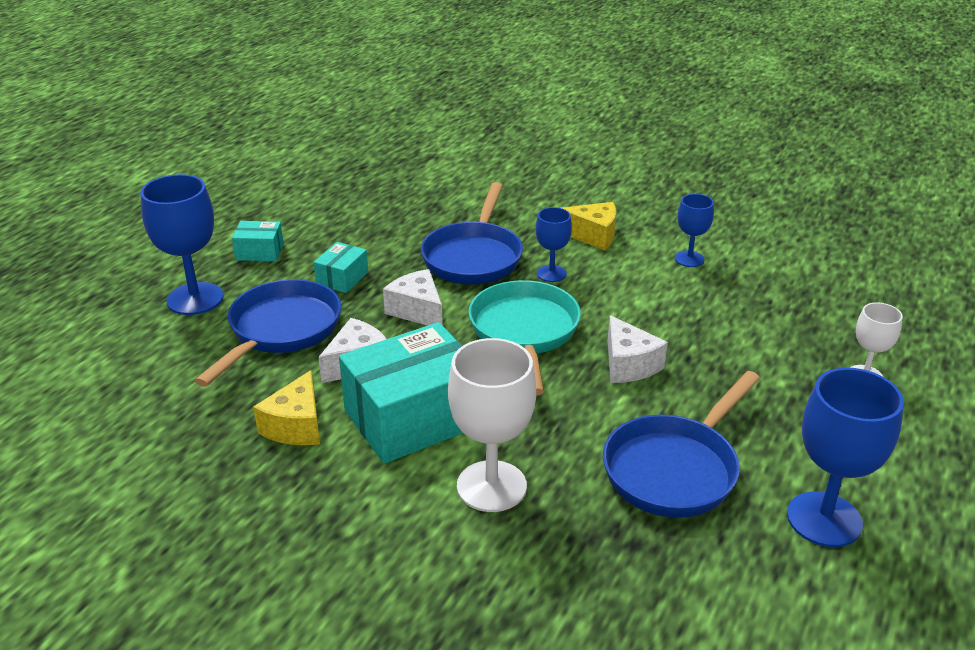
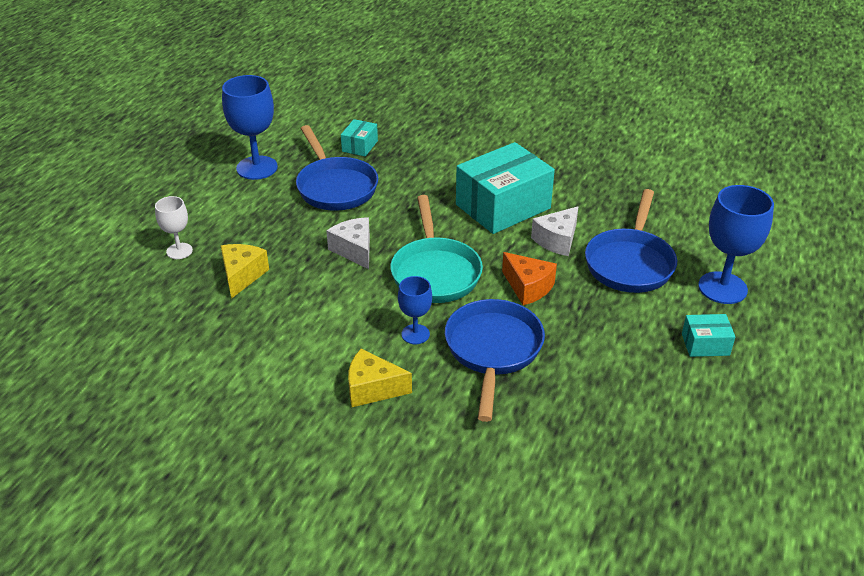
camera: 175 degrees right, 5 degrees up
(296, 426) = (577, 198): yellow cheese -> yellow cheese (242, 276)
(342, 278) = (608, 317): turquoise box -> turquoise box (360, 146)
(417, 310) = (528, 287): white cheese -> orange cheese
(491, 486) = (445, 173): white goblet -> none
(674, 469) = (335, 187): blue pan -> blue pan turned 120 degrees clockwise
(689, 259) = (278, 361): blue goblet -> none

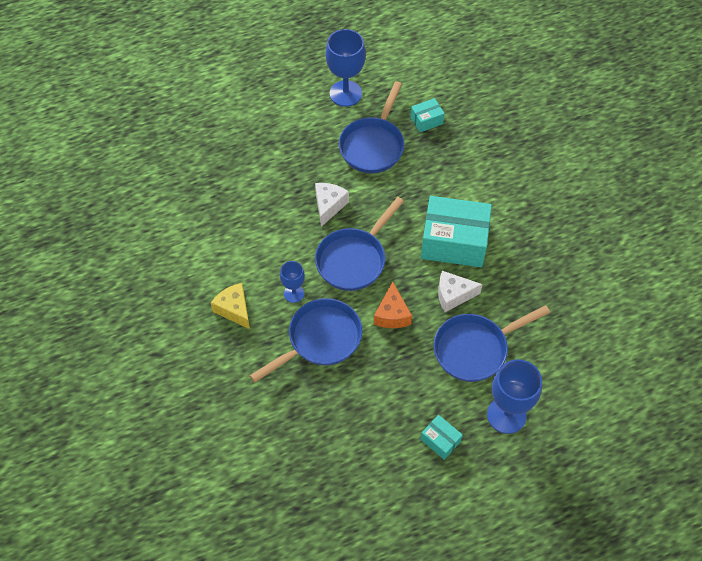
camera: 45 degrees right, 20 degrees up
(179, 251) = (239, 131): white goblet -> none
(242, 276) = (251, 176): yellow cheese -> none
(435, 272) = (354, 259): turquoise pan -> blue pan

